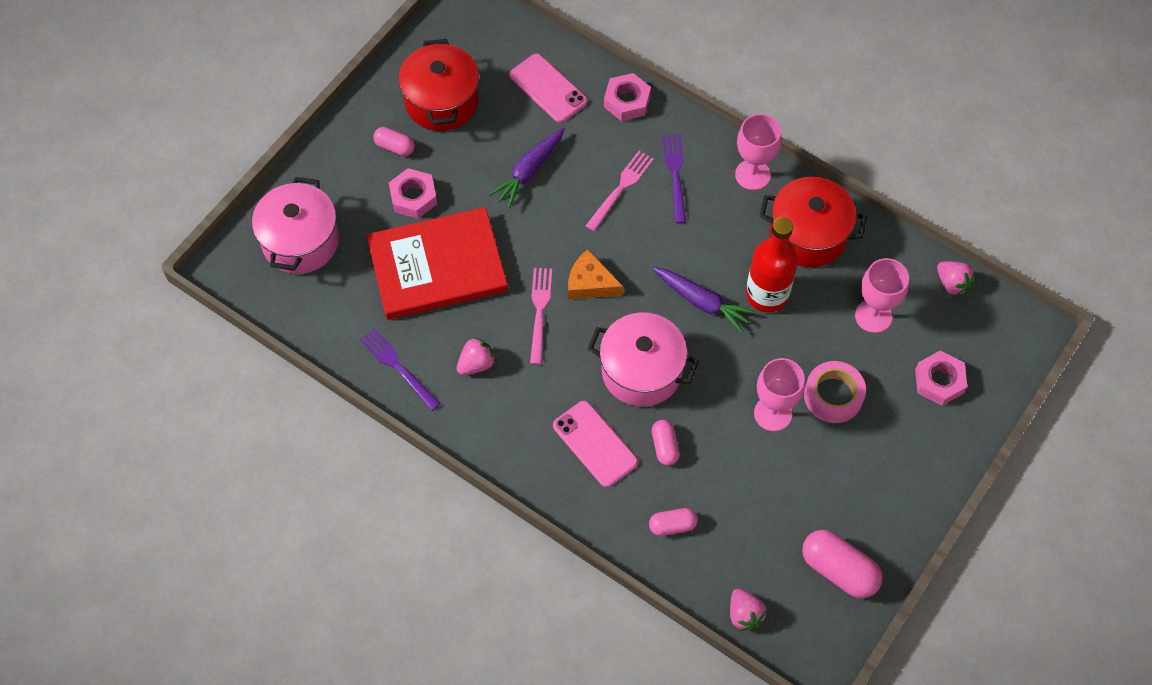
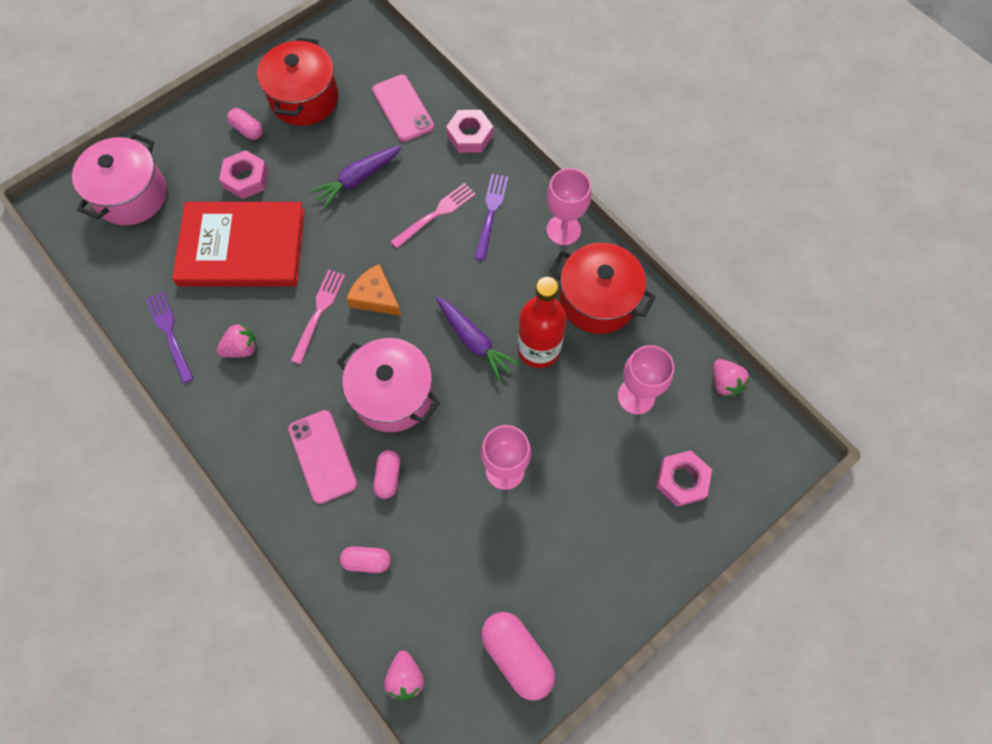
camera: 15 degrees right, 5 degrees up
(833, 396) = (570, 468): pink tape -> none

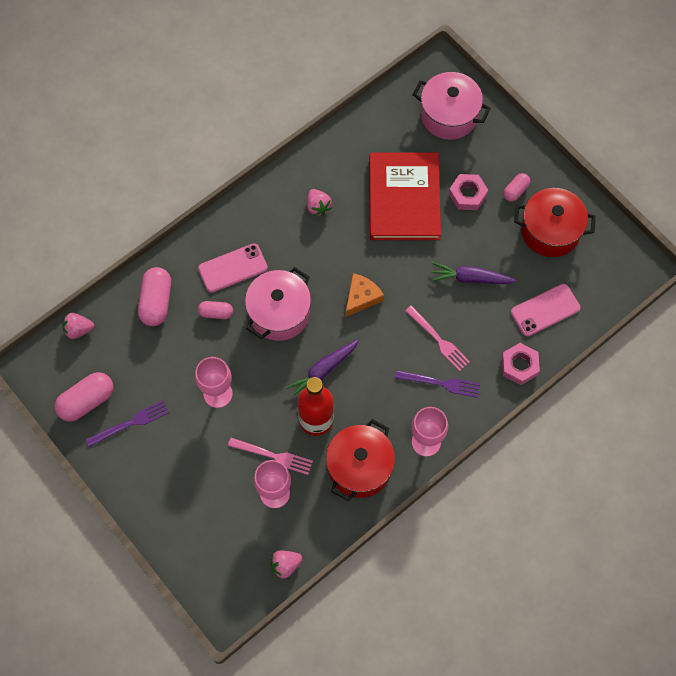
camera: 90 degrees right, 0 degrees up
(169, 333) = (330, 157): purple fork -> purple fork (131, 423)
(319, 312) = (348, 257): pink fork -> pink fork (274, 456)
(358, 179) = (470, 278): purple carrot -> purple carrot turned 45 degrees counterclockwise
(367, 561) = (156, 302): pink capsule -> pink capsule, size x1.74
(681, 480) = (205, 524): pink nut -> none

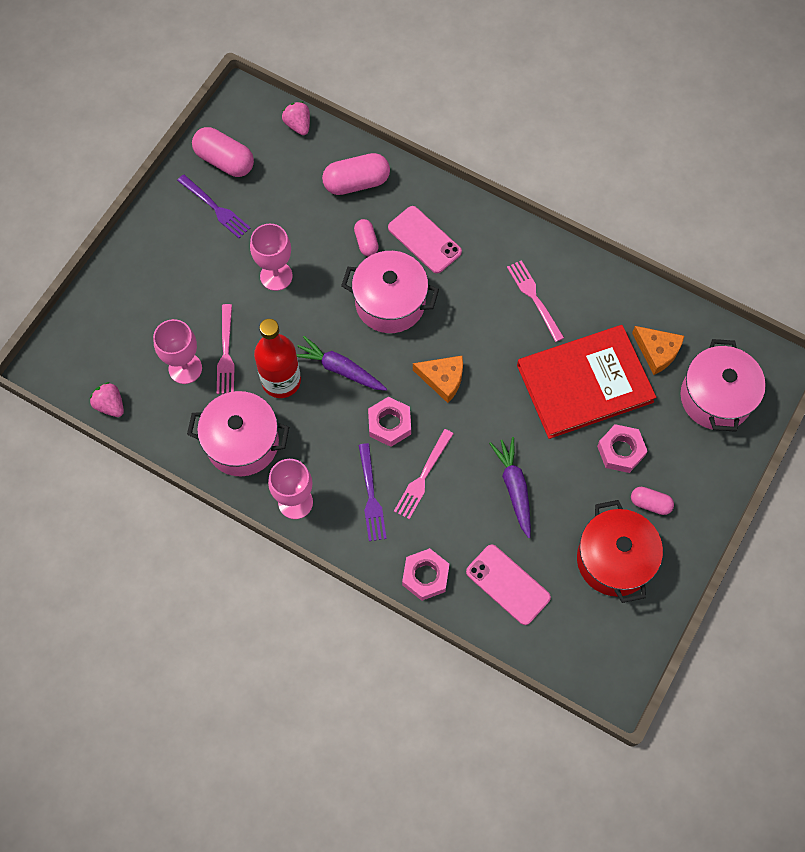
camera: 70 degrees right, 0 degrees up
(318, 207) = (534, 298): pink strawberry -> pink fork
(359, 467) = (242, 443): red pot -> pink pot
(385, 349) = (389, 424): none -> pink nut
(397, 139) = (657, 351): none -> orange cheese

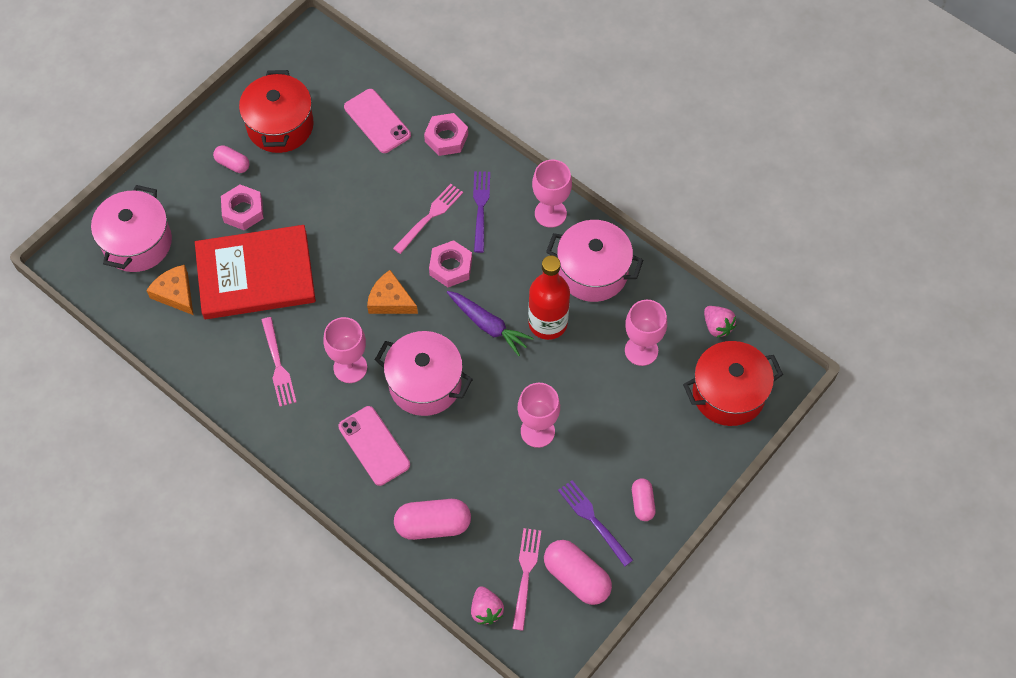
camera: 170 degrees left, 5 degrees down
(97, 339) = (728, 393): none -> red pot
(226, 353) = (599, 359): pink fork -> pink fork (525, 574)
(366, 242) = (436, 453): pink capsule -> pink capsule (642, 503)
(465, 306) = (350, 367): none -> pink goblet
(514, 488) = (349, 195): purple carrot -> none

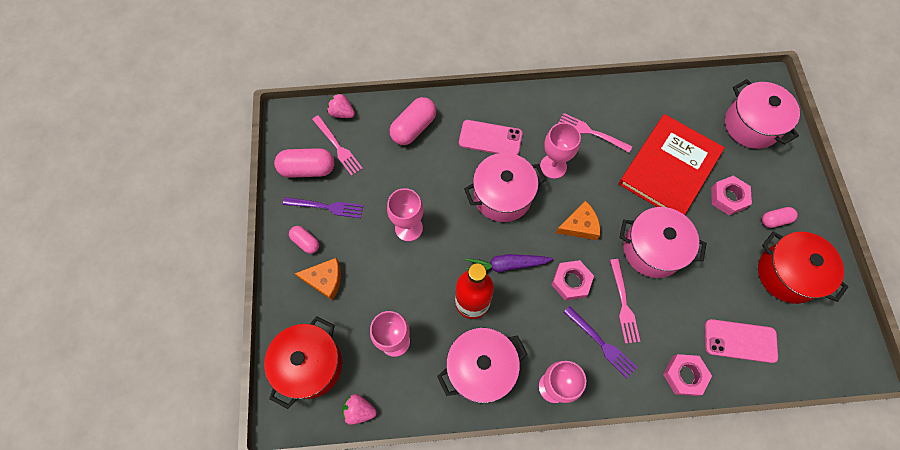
camera: 135 degrees right, 5 degrees up
(175, 293) = (693, 118): orange cheese -> orange cheese (325, 280)
(356, 231) = (652, 249): none -> pink pot

